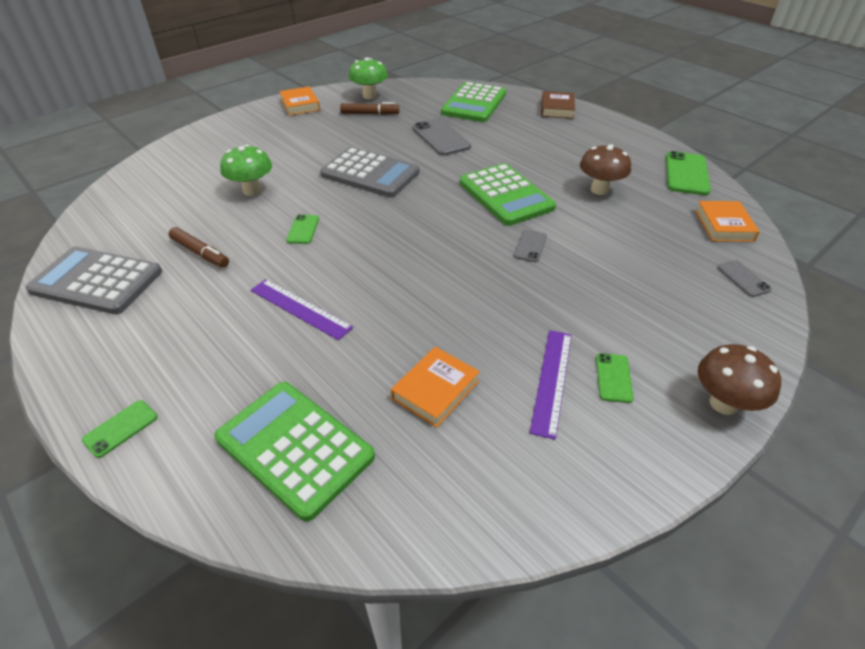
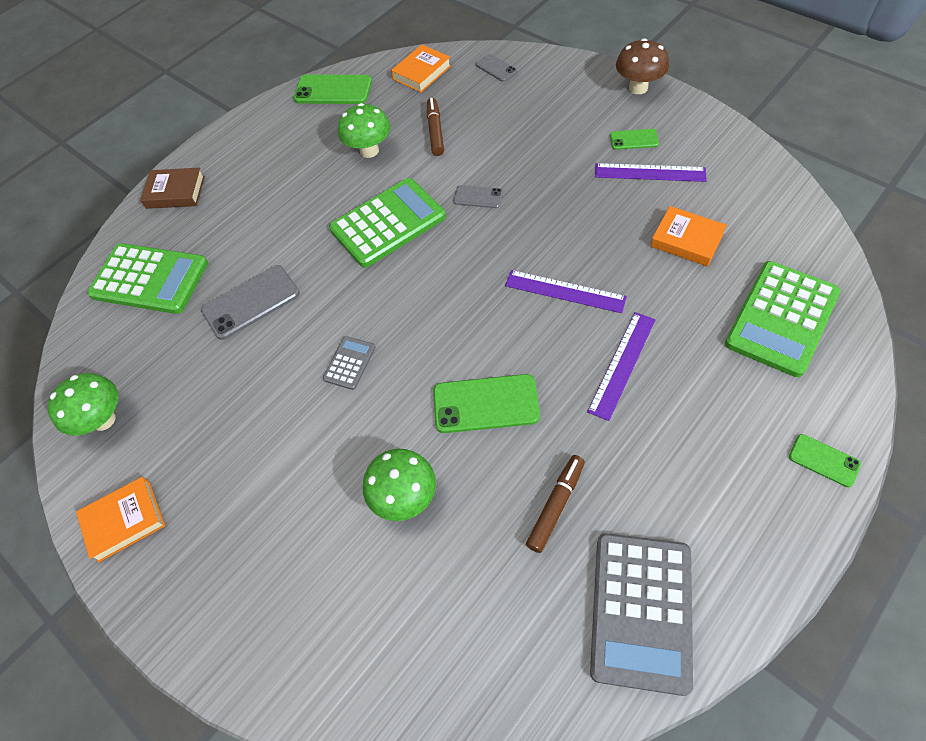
camera: 90 degrees left, 15 degrees up
(303, 229) = (486, 404): green phone -> green phone, size x1.81
(370, 114) = (170, 404): brown marker -> brown marker (435, 131)
(370, 173) = (349, 363): grey calculator -> grey calculator, size x0.47
(396, 285) = (565, 291): none -> purple ruler
(599, 190) = (369, 151): brown mushroom -> green mushroom
(724, 225) = (421, 72): orange book -> orange book turned 45 degrees counterclockwise
(743, 278) = (496, 68): grey phone -> grey phone turned 75 degrees clockwise

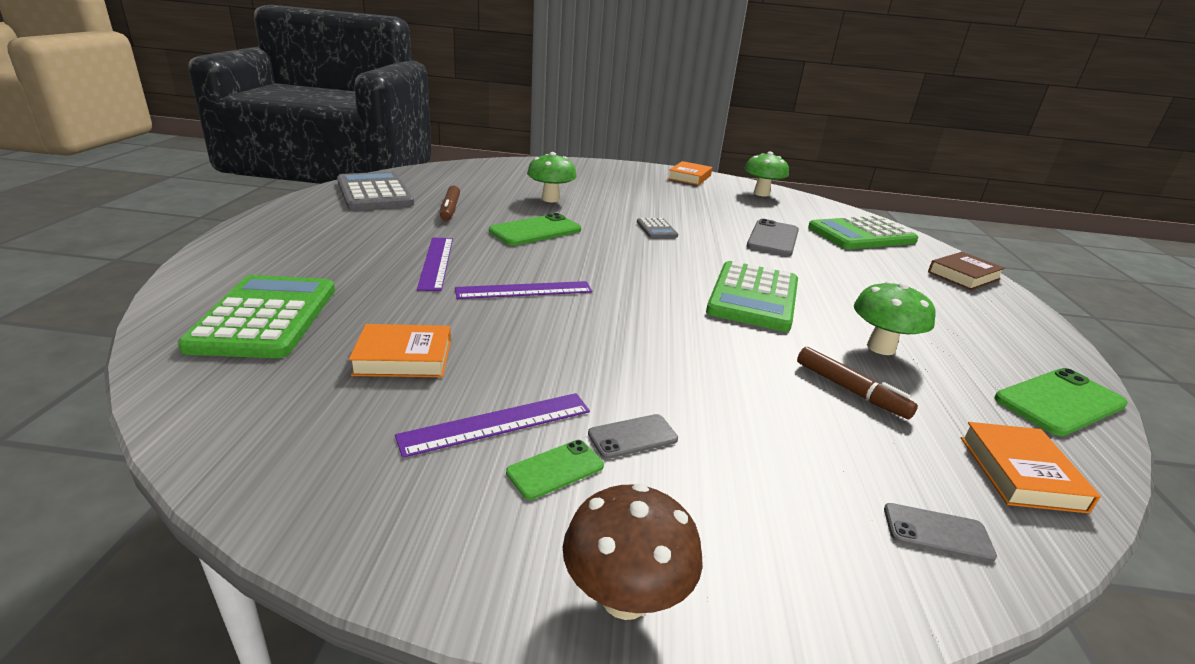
camera: 135 degrees right, 30 degrees down
(478, 197) = (697, 337): grey phone -> grey phone (632, 437)
(824, 460) = (233, 250): green phone -> none

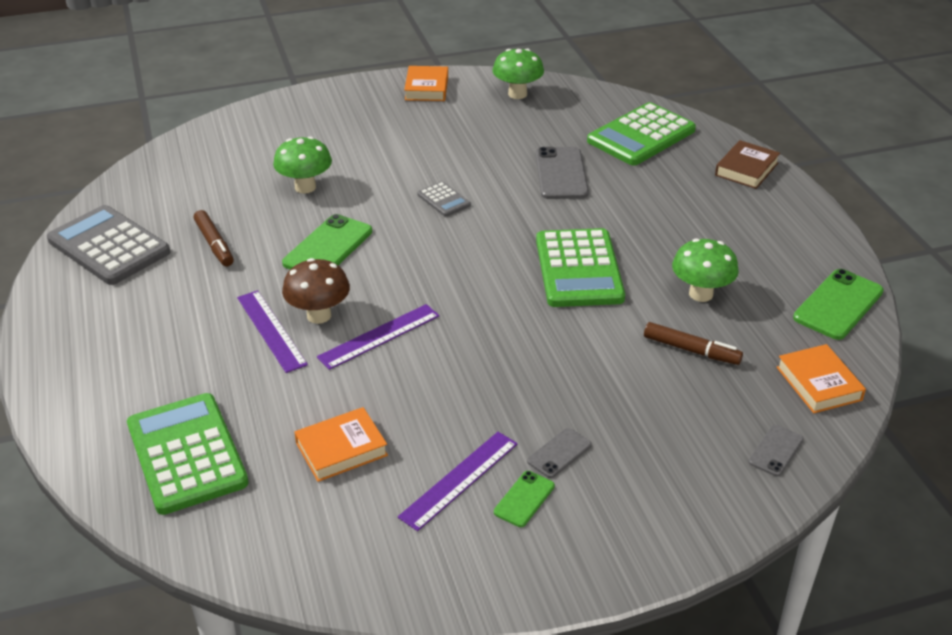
camera: 20 degrees left, 10 degrees up
(625, 597) = (616, 563): brown mushroom -> brown mushroom (319, 315)
(937, 532) = (776, 451): grey phone -> grey phone turned 45 degrees counterclockwise

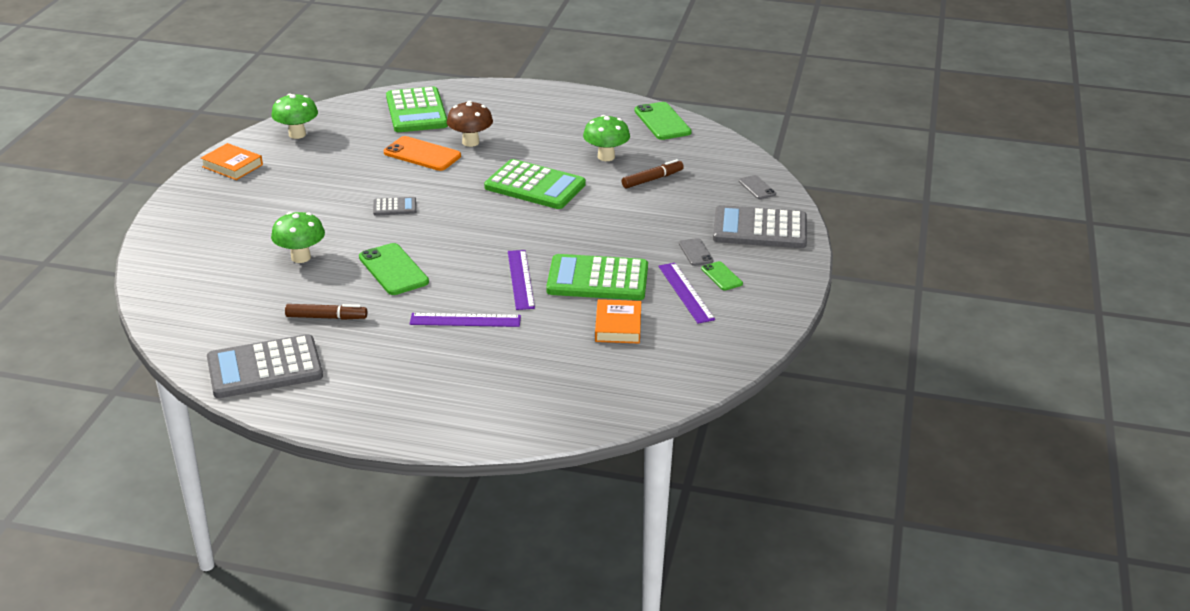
camera: 60 degrees left, 5 degrees down
(186, 454) = (562, 388): green calculator -> green calculator (597, 279)
(319, 315) = (470, 296): brown mushroom -> brown mushroom (470, 142)
(561, 174) = (422, 154): grey phone -> orange phone
(673, 493) = (760, 229): none -> grey calculator
(746, 169) = (502, 94): brown book -> none
(819, 383) = (719, 154): orange book -> none

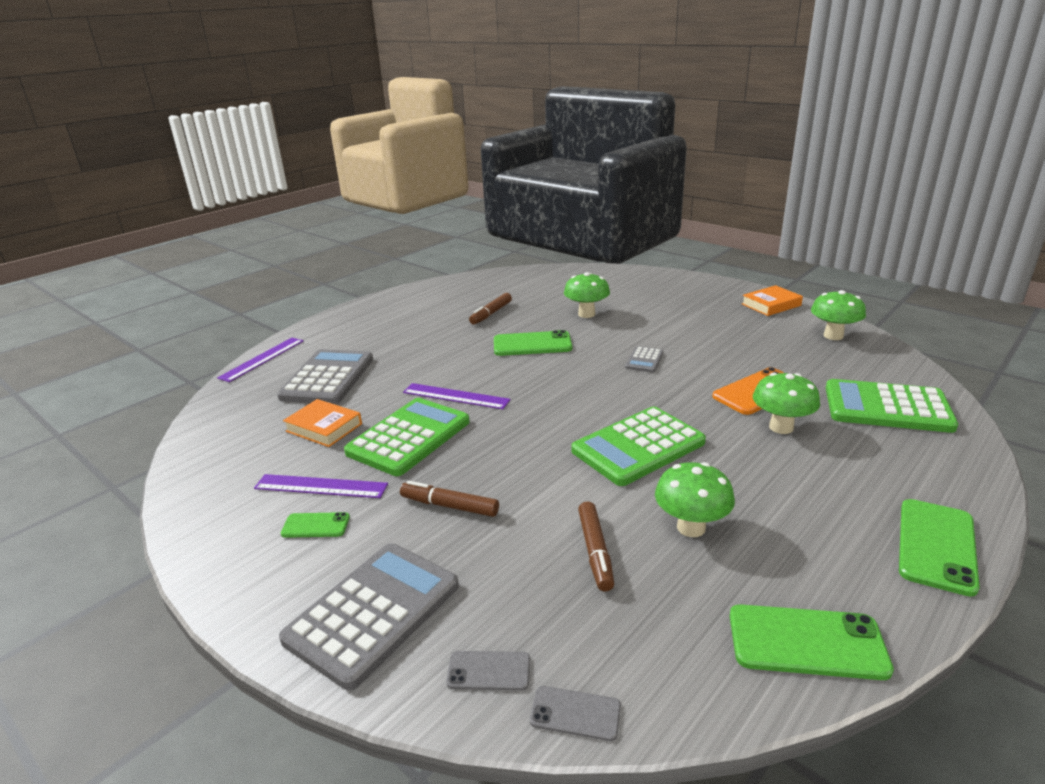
camera: 120 degrees right, 5 degrees down
(265, 368) = (454, 291): grey calculator -> grey calculator (327, 378)
(465, 320) = (425, 360): purple ruler -> purple ruler (262, 359)
(470, 142) = (781, 427): brown mushroom -> green mushroom
(563, 97) = (936, 546): none -> green phone
(658, 235) = (449, 506): none -> brown marker
(695, 252) = (384, 523): grey phone -> grey phone (575, 713)

